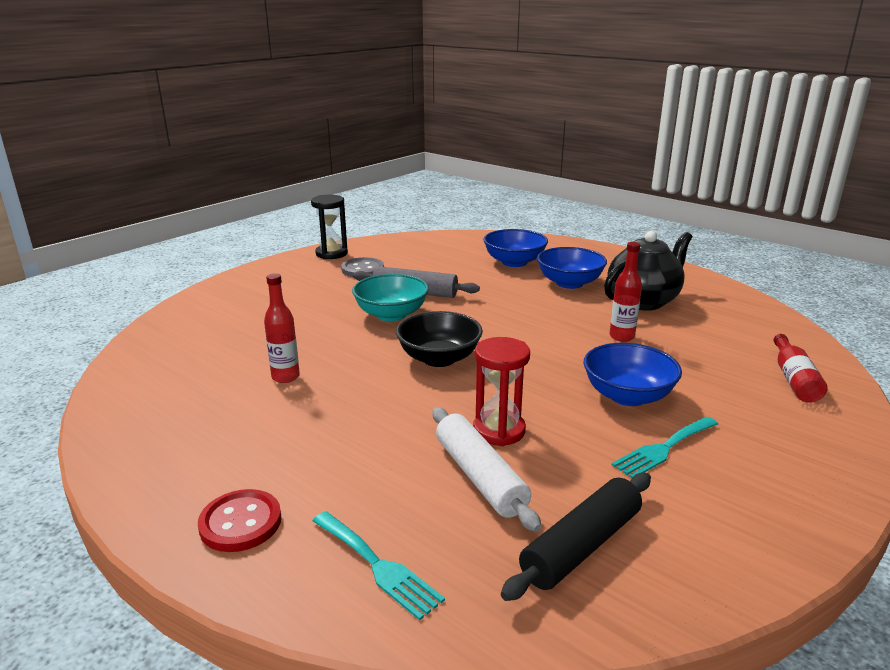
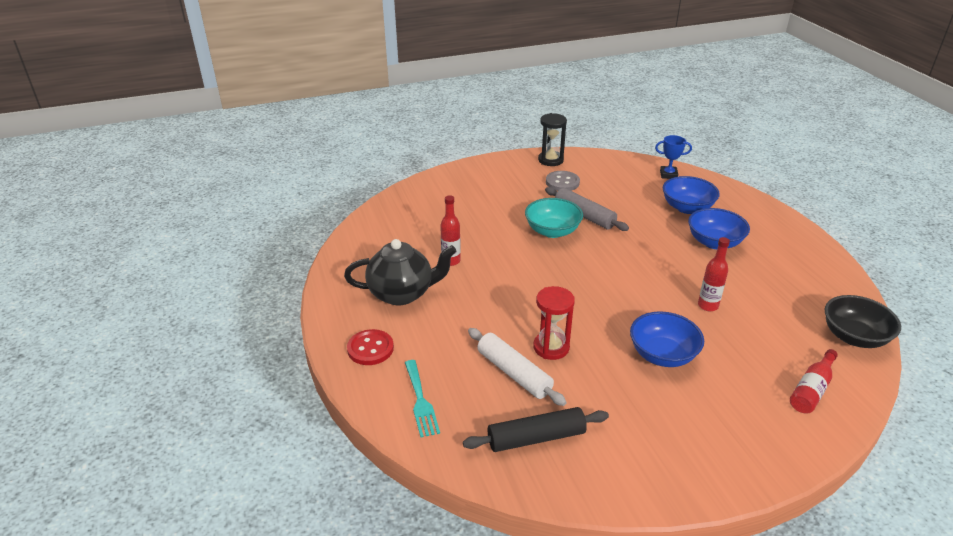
camera: 30 degrees right, 10 degrees up
(439, 358) = (556, 279): black bowl -> black bowl (854, 337)
(469, 241) = (668, 175): none -> blue trophy
(480, 477) = (514, 373): white rolling pin -> white rolling pin turned 45 degrees counterclockwise
(643, 301) = (760, 279): black teapot -> black teapot (402, 293)
(664, 448) = (648, 402): turquoise fork -> none

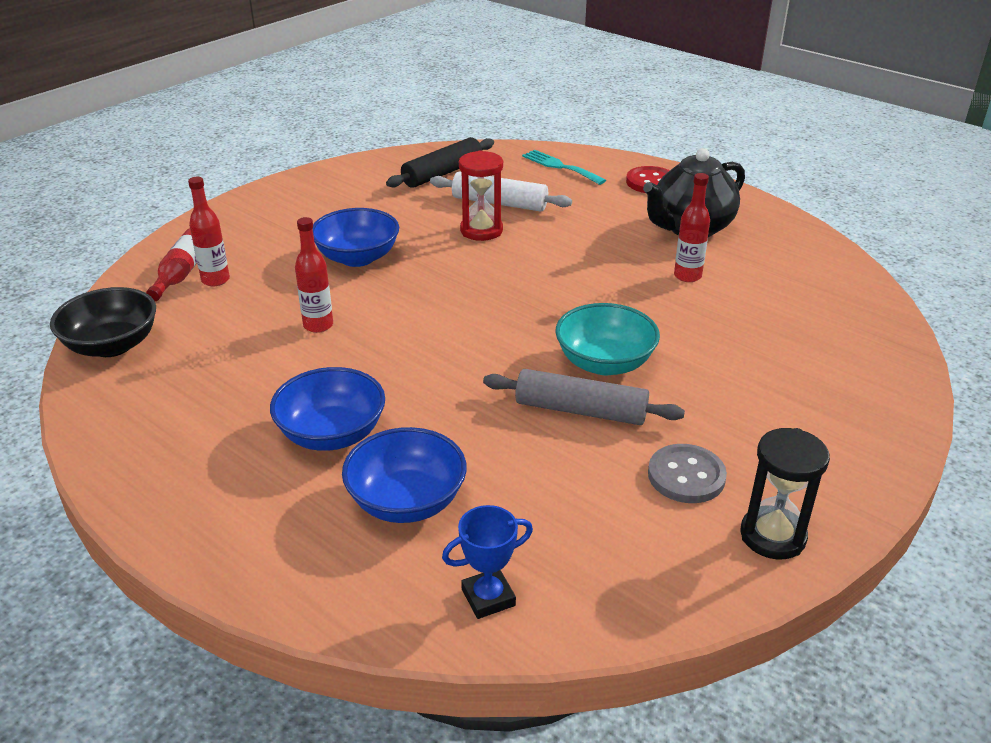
camera: 150 degrees right, 0 degrees up
(782, 372) = (215, 280): none -> red bottle

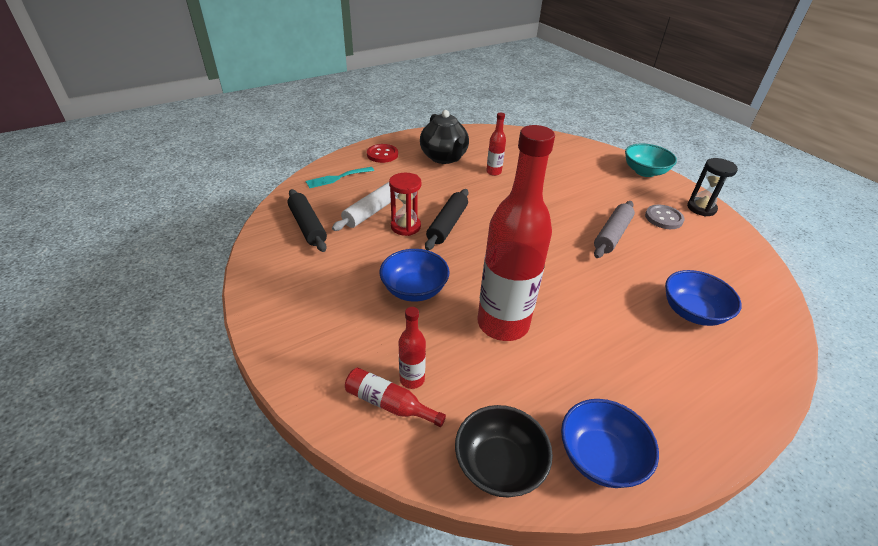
camera: 75 degrees left, 5 degrees up
(318, 325) = (503, 324): red bottle -> red bottle, size x2.33
(332, 434) = (631, 334): blue bowl -> blue bowl (600, 457)
(488, 597) = (759, 297): blue trophy -> none
(506, 258) = (447, 225): none -> black rolling pin
(604, 363) = (570, 217): turquoise bowl -> turquoise bowl (644, 172)

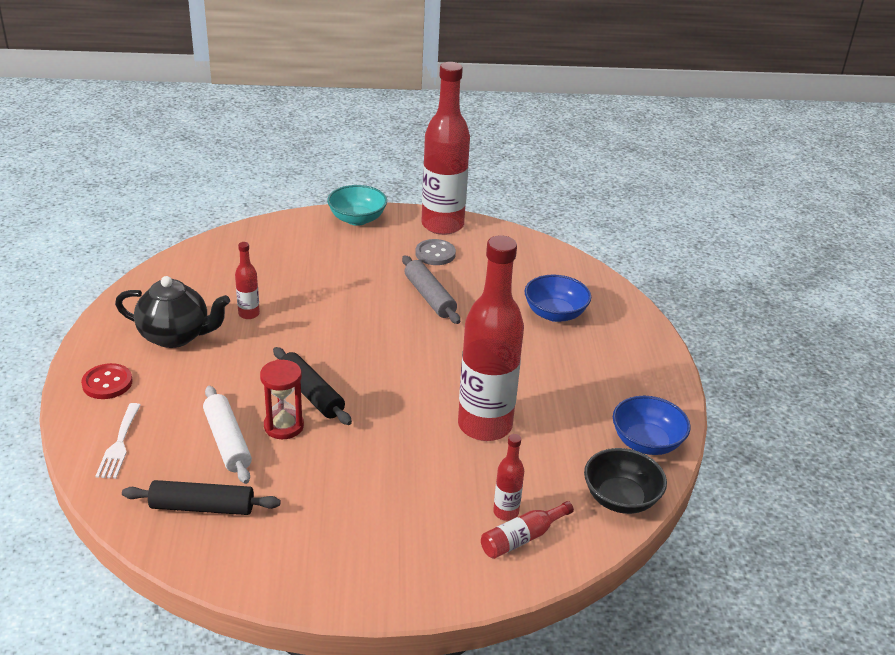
camera: 60 degrees left, 5 degrees down
(337, 178) = (119, 444): turquoise fork -> white fork
(414, 289) = (392, 463): blue bowl -> none
(701, 208) = (442, 225): black hourglass -> red bottle

